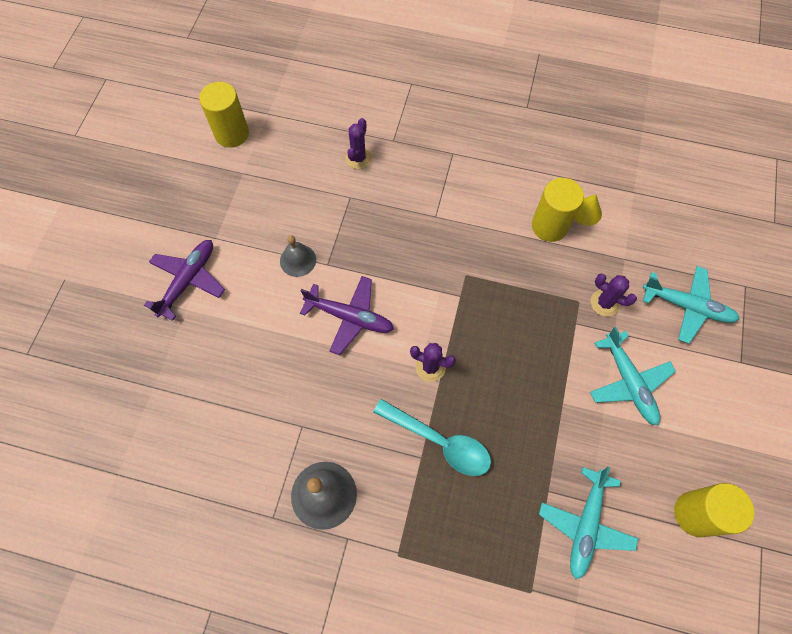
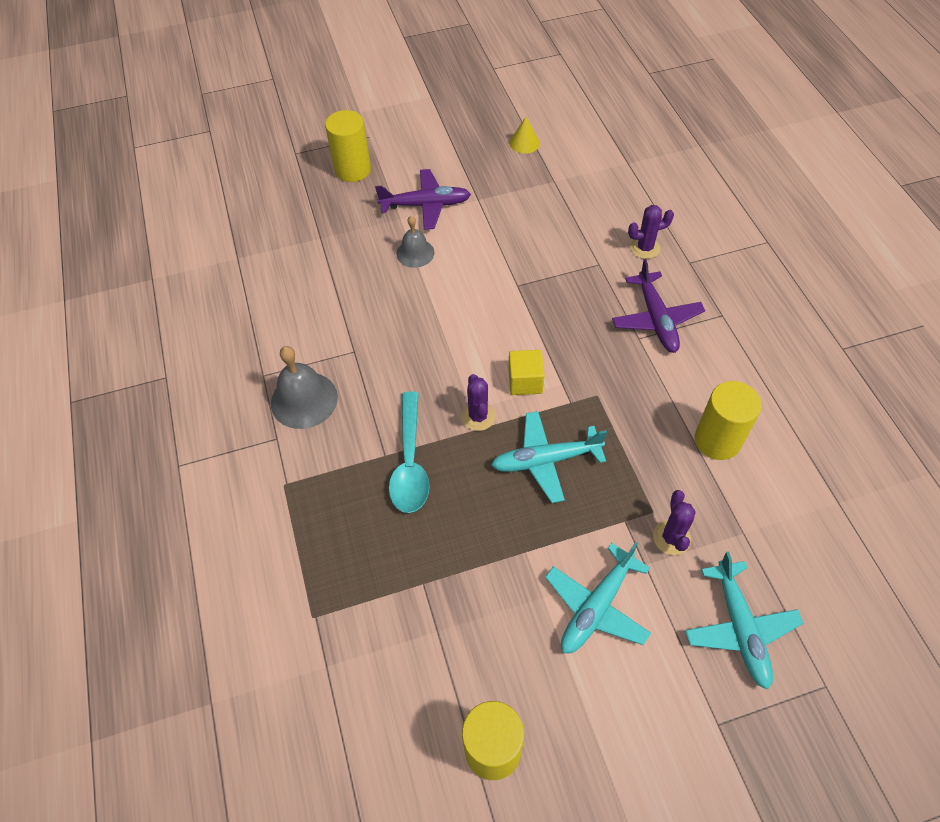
camera: 60 degrees right, 10 degrees down
(232, 134) = (584, 152): yellow cylinder -> yellow cylinder (353, 170)
(298, 260) = (504, 263): grey bell -> grey bell (415, 253)
(349, 317) = (479, 329): purple plane -> purple plane (656, 319)
(421, 315) = (525, 381): none -> yellow cube
(585, 524) = (410, 636): turquoise plane -> turquoise plane (546, 460)
(586, 212) = (767, 466): yellow cone -> yellow cone (524, 143)

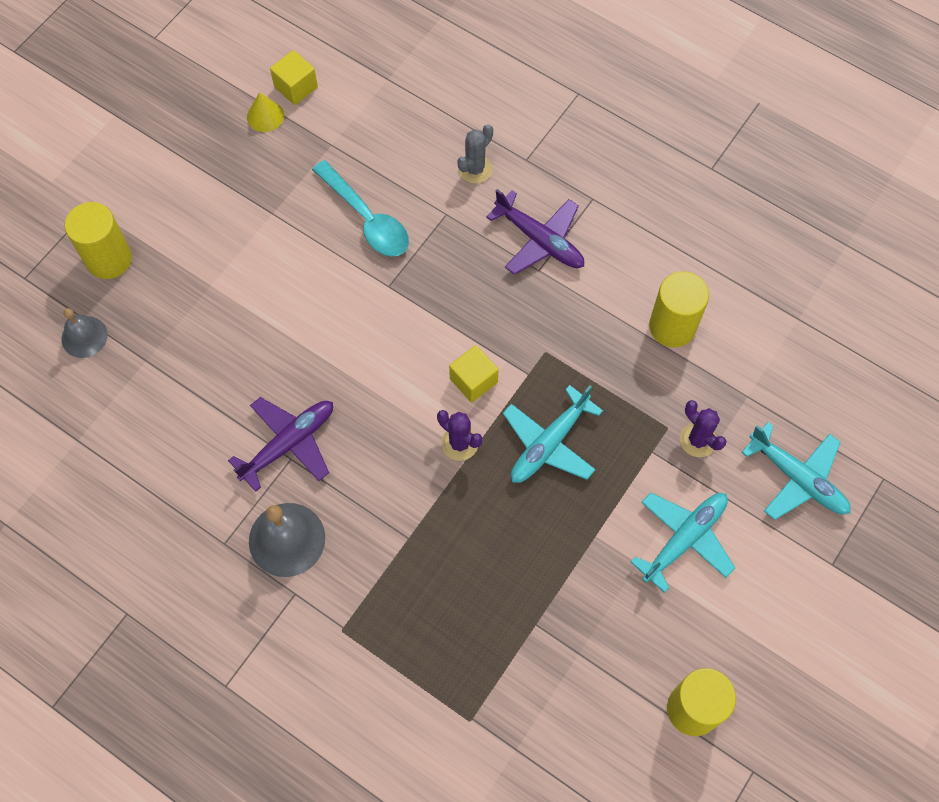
camera: 40 degrees left, 10 degrees up
(410, 462) = (436, 528): turquoise spoon -> turquoise spoon (366, 218)
(415, 253) = (260, 315): grey bell -> grey bell (84, 336)
(425, 205) = (224, 253): purple plane -> purple plane (288, 444)
(559, 137) = (296, 87): none -> yellow cube
(597, 606) = (684, 539): turquoise plane -> turquoise plane turned 135 degrees counterclockwise
(645, 248) = (475, 169): purple cactus -> grey cactus

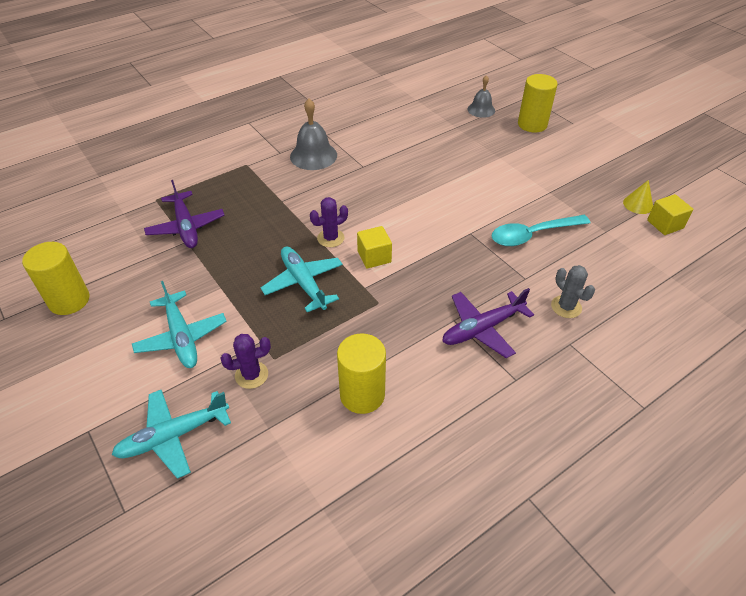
camera: 110 degrees right, 20 degrees down
(288, 444) = (373, 167): purple plane -> purple plane (186, 226)

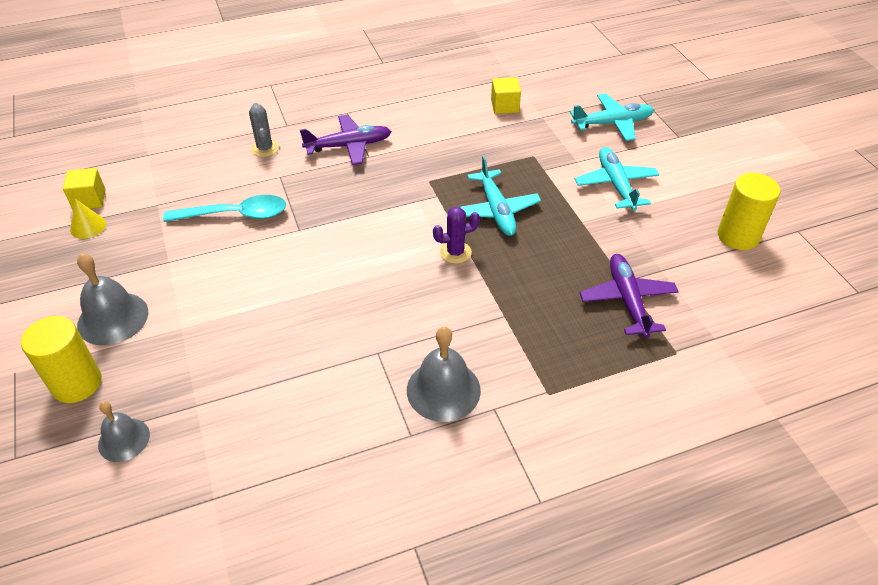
camera: 165 degrees left, 0 degrees up
(251, 375) = (553, 148): purple cactus -> none
(362, 395) = (468, 122): yellow cylinder -> none
(374, 257) = (415, 223): yellow cube -> yellow cube (505, 106)
(548, 155) = (113, 318): none -> grey bell

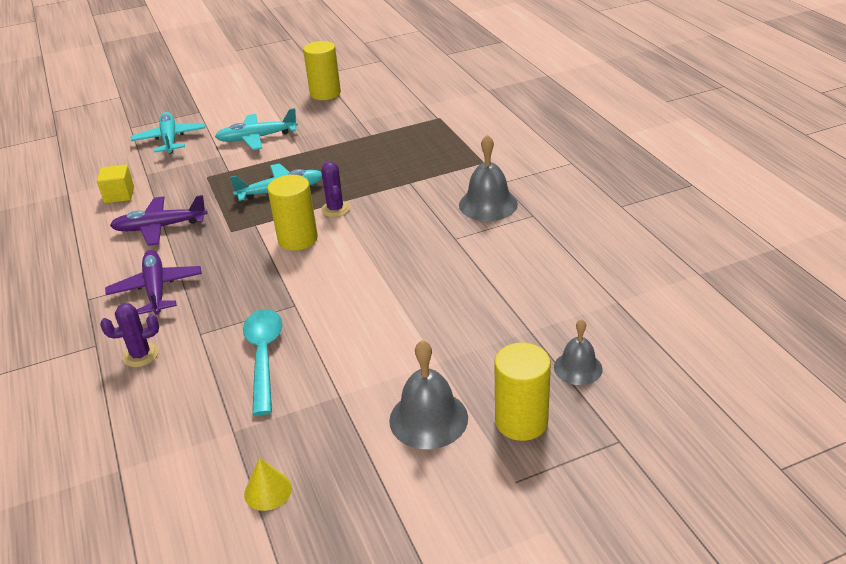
camera: 90 degrees left, 10 degrees down
(89, 200) = (210, 507): yellow cube -> none
(265, 148) = (140, 355): grey cactus -> purple cactus
(404, 226) = (297, 239): none -> yellow cylinder
(627, 301) = (391, 134): purple plane -> purple plane (160, 227)

